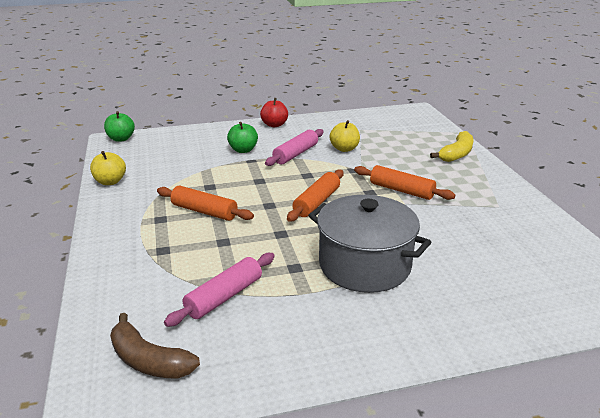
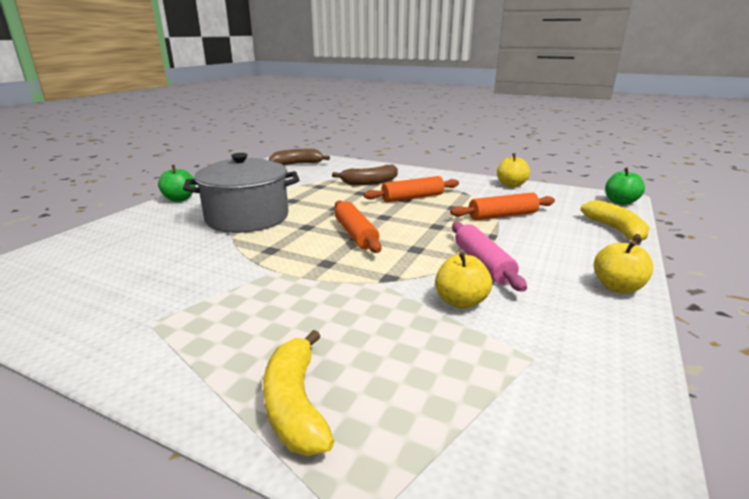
camera: 130 degrees right, 5 degrees down
(180, 253) = (369, 182): none -> brown banana
(189, 133) = (615, 230): none -> yellow banana
(224, 296) = (307, 182): pink rolling pin -> none
(243, 150) = (530, 241): green apple -> green apple (179, 199)
(274, 125) = (617, 287): red apple -> yellow apple
(401, 190) = (297, 282): orange rolling pin -> orange rolling pin (502, 215)

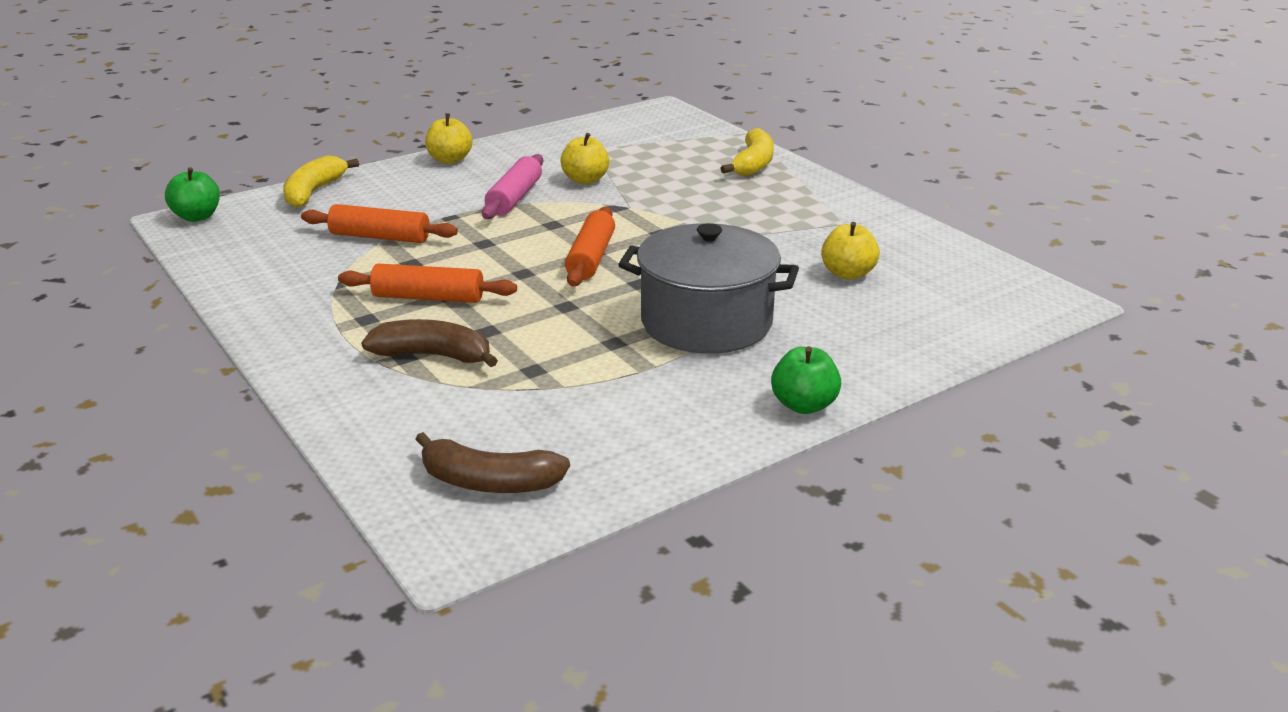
camera: 150 degrees left, 5 degrees up
(511, 185) = (236, 282): yellow apple -> yellow apple (848, 273)

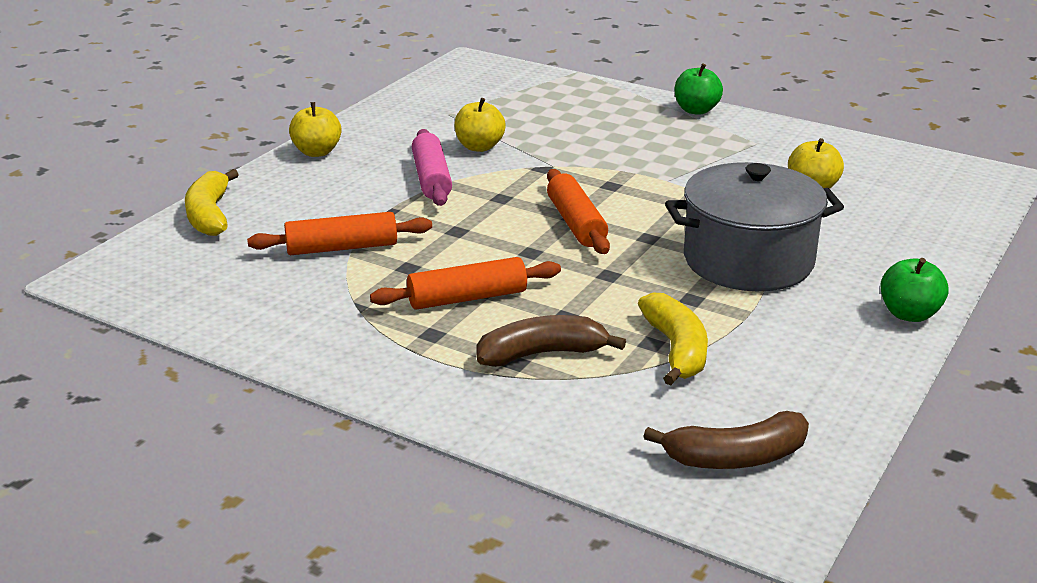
camera: 25 degrees left, 0 degrees up
(197, 217) = (107, 270): green apple -> green apple (696, 110)
(753, 164) = (617, 102): yellow banana -> yellow banana (676, 349)

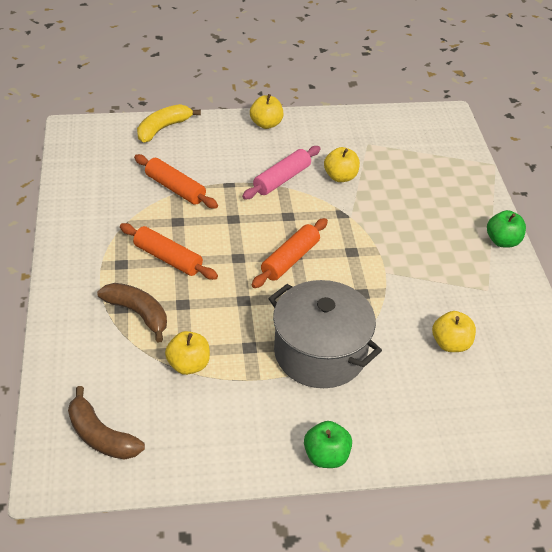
camera: 50 degrees right, 15 degrees up
(676, 349) = (188, 365): yellow banana -> yellow apple

